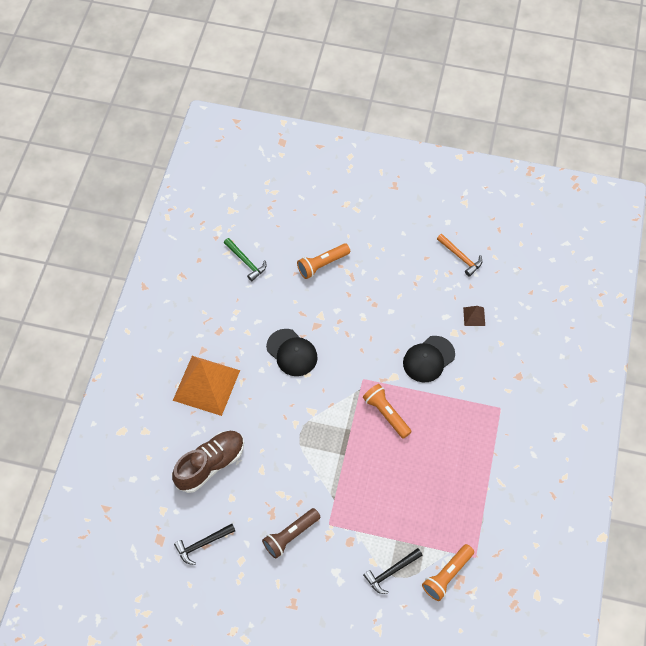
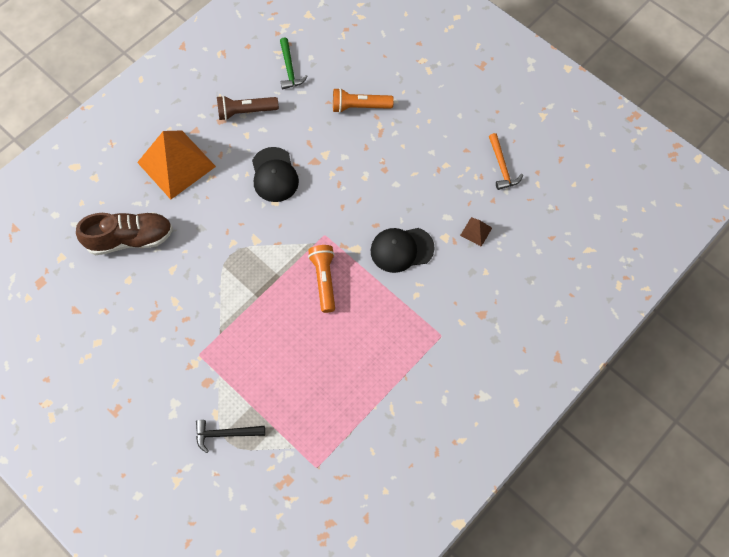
camera: 30 degrees right, 5 degrees up
(202, 544) = (74, 307): black hammer -> none
(290, 535) = (156, 345): brown flashlight -> brown flashlight (245, 112)
(447, 575) = (276, 468): orange flashlight -> none

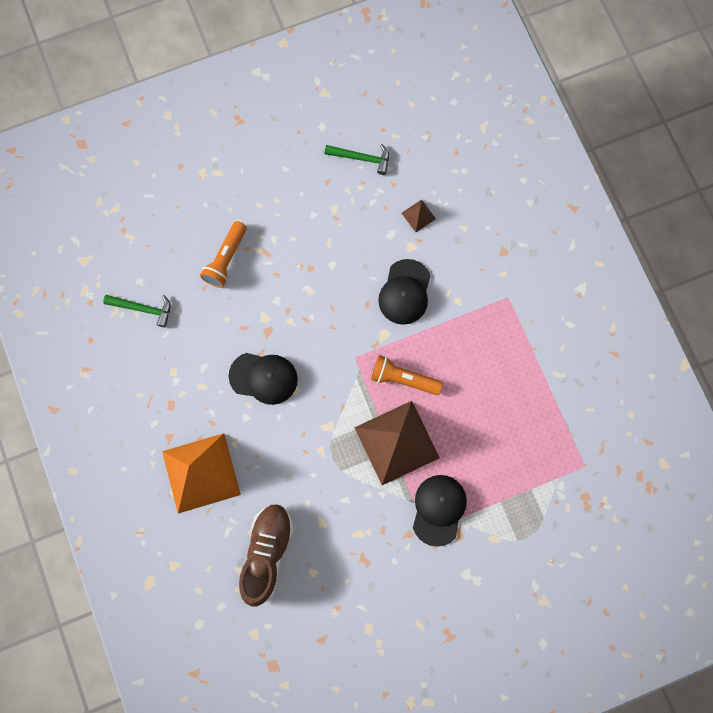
camera: 65 degrees left, 10 degrees up
(222, 356) = (439, 509): none -> black cap
(225, 433) = (517, 537): black hammer -> none
(245, 112) = (173, 376): brown flashlight -> none
(266, 298) = (397, 442): none -> brown pyramid
(501, 167) = (361, 158): orange hammer -> green hammer

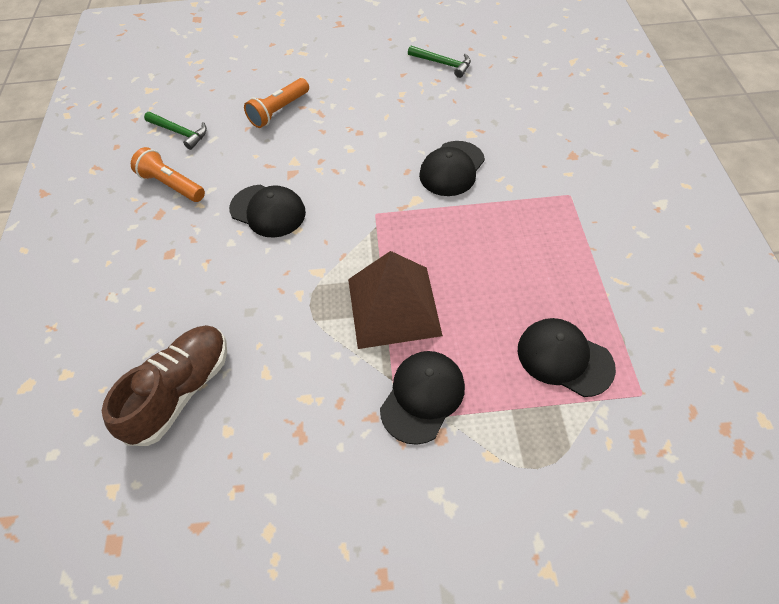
camera: 20 degrees right, 20 degrees down
(201, 473) = (153, 283): orange pyramid -> none
(403, 379) = (423, 244): orange flashlight -> orange flashlight (172, 185)
(418, 215) = (486, 112): brown pyramid -> none
(529, 452) = (564, 358): none -> black cap

